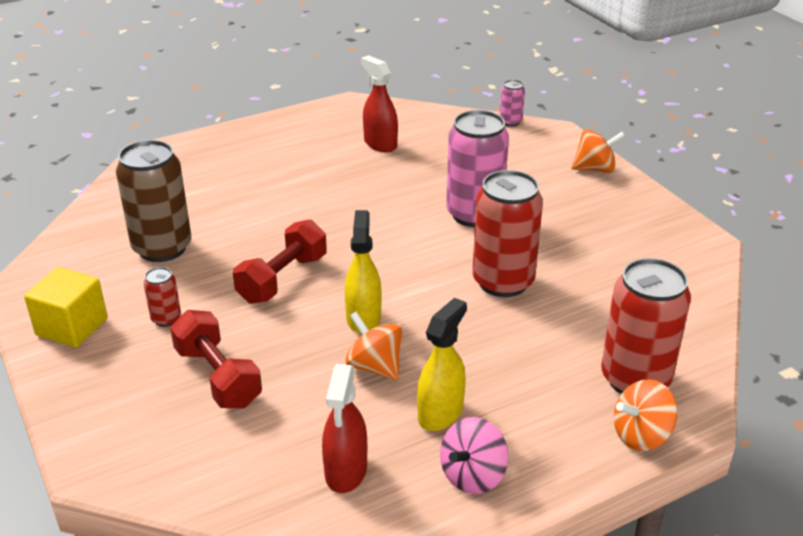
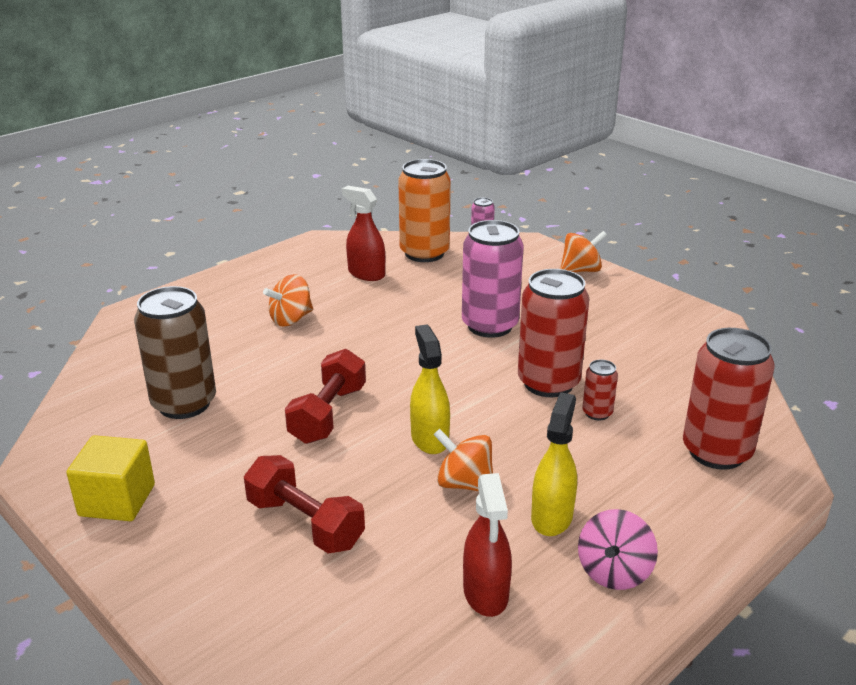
camera: 15 degrees left, 5 degrees down
(166, 319) = (221, 474): red can -> red can (597, 413)
(446, 130) = (424, 253): none -> orange can
(641, 435) = (749, 502): orange spinning top -> orange spinning top (291, 319)

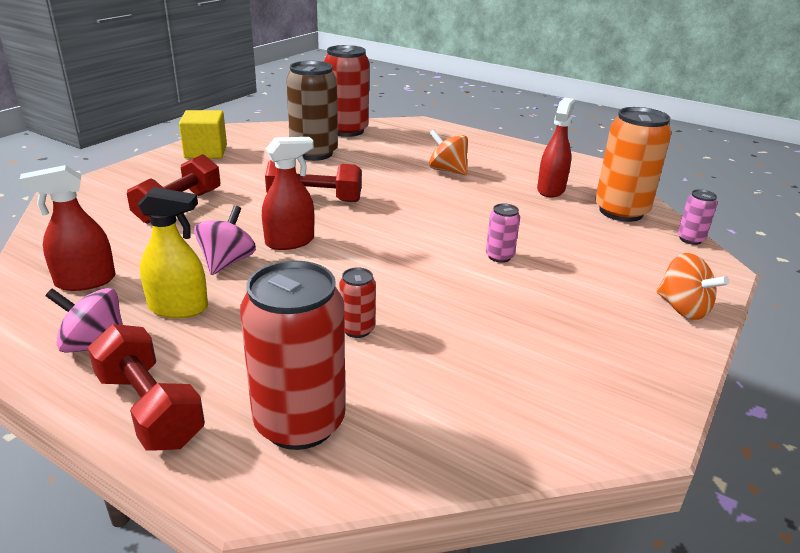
camera: 75 degrees right, 0 degrees up
(429, 439) = (290, 242): yellow spray bottle -> red spray bottle
(464, 484) = (227, 262): orange spinning top -> pink spinning top
(490, 325) = (499, 256): pink can -> pink can, size x0.46
(548, 383) = (404, 296): red can -> red can (346, 130)
(706, 530) = (149, 409): none -> red dumbbell

